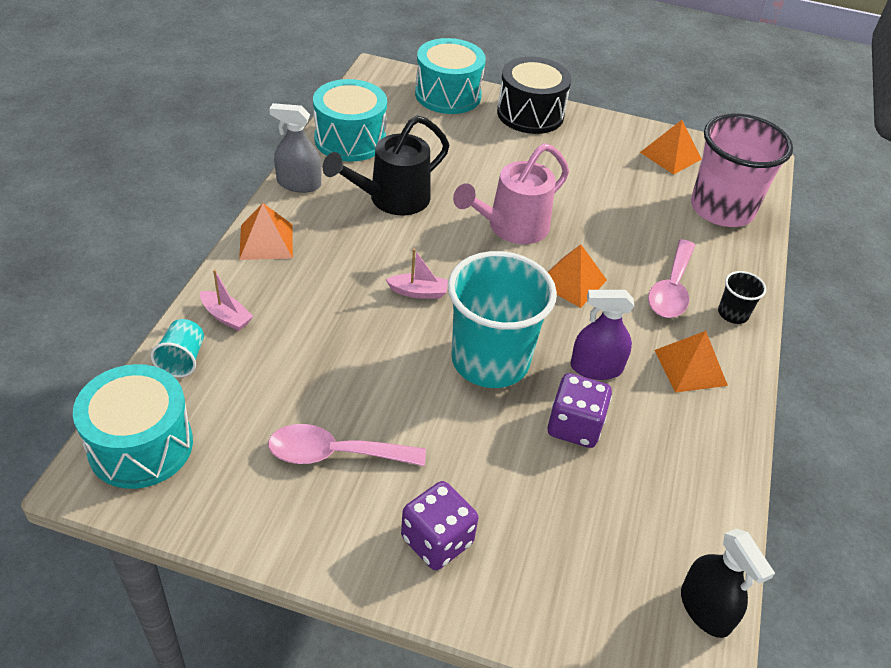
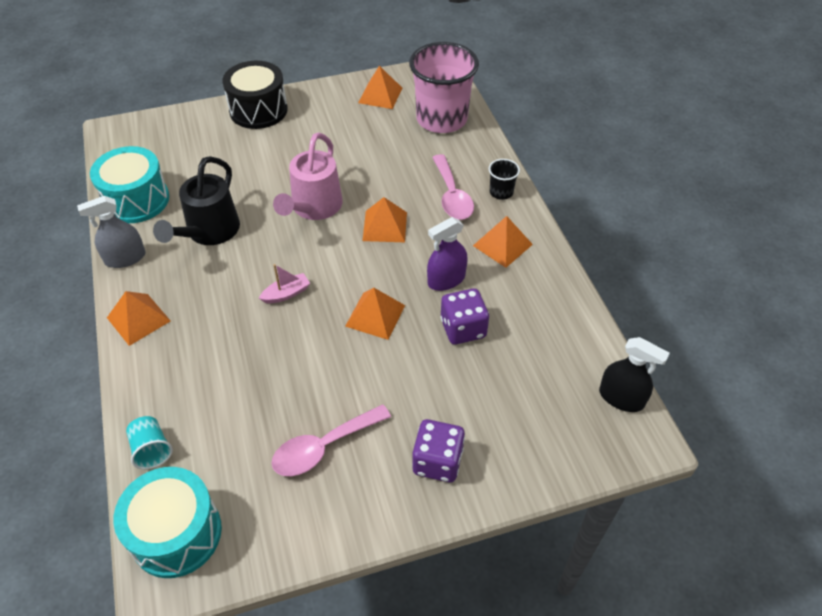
camera: 30 degrees left, 5 degrees up
(226, 317) = (158, 396): pink boat -> none
(448, 95) = (184, 124): turquoise drum -> none
(490, 361) = (375, 315): turquoise cup -> orange pyramid

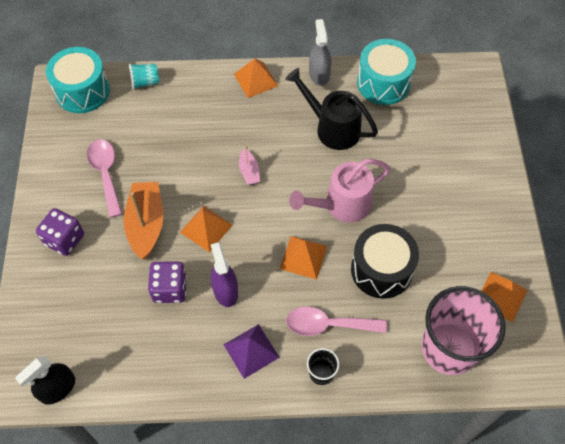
camera: 105 degrees right, 10 degrees up
(258, 110) = (491, 181): black drum -> black drum (381, 269)
(313, 208) = (341, 205): pink watering can -> pink watering can turned 60 degrees counterclockwise
(387, 376) = (146, 224): none -> orange boat
(502, 245) = (251, 350): orange pyramid -> purple pyramid

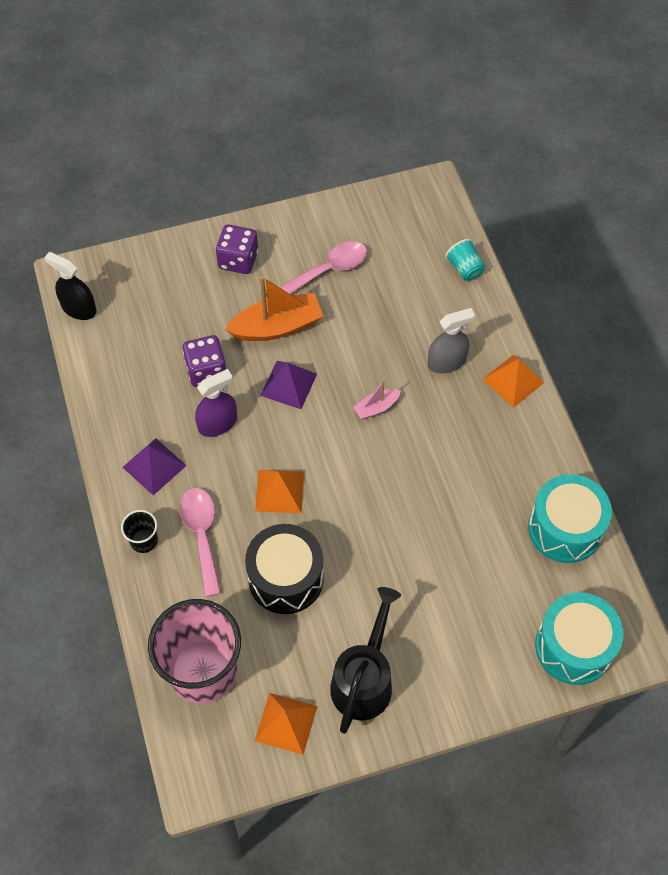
camera: 75 degrees right, 0 degrees up
(82, 91) = (429, 214): turquoise drum -> turquoise drum (573, 647)
(206, 228) = (289, 384): orange pyramid -> purple pyramid
(319, 74) = (550, 449): grey spray bottle -> grey spray bottle (446, 362)
(332, 128) = (470, 482): black watering can -> black watering can (364, 679)
(341, 205) = (360, 516): pink watering can -> none

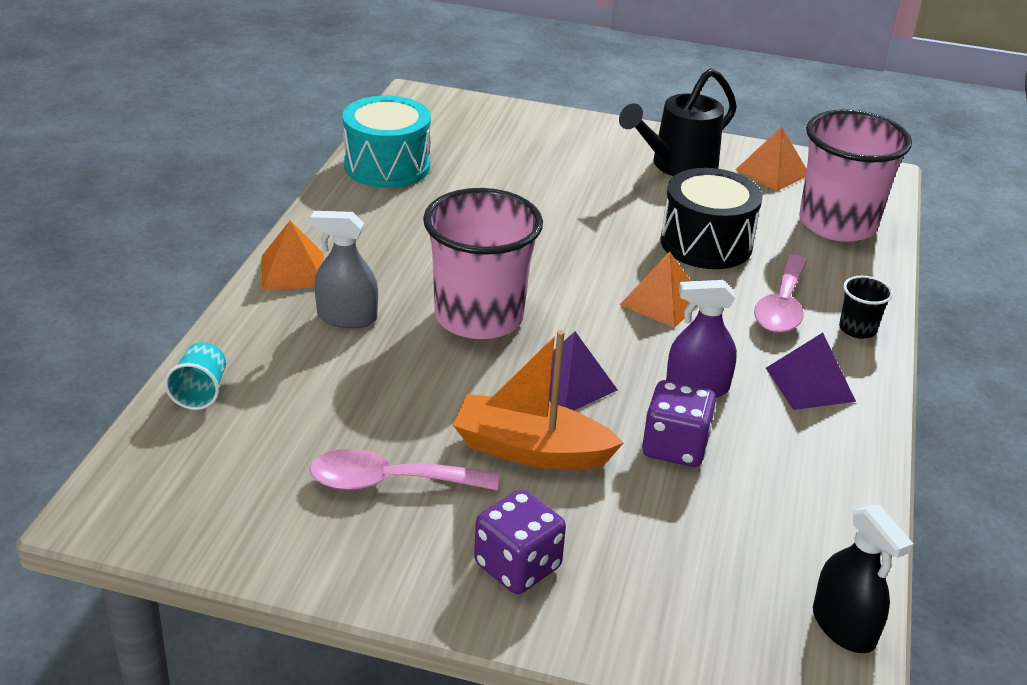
camera: 150 degrees left, 25 degrees down
(376, 408) = (479, 317): pink boat -> pink cup
(573, 647) = (469, 115): turquoise drum -> none

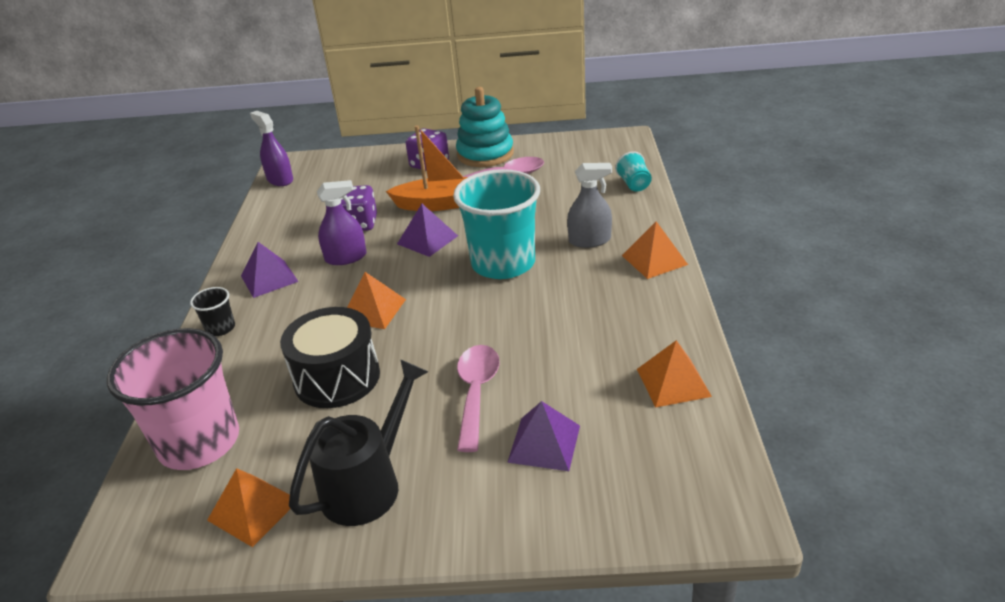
camera: 170 degrees right, 0 degrees up
(387, 166) = (673, 382): turquoise drum -> orange pyramid
(393, 560) = (485, 154): none -> turquoise stacking toy
(479, 317) = (503, 263): pink cup -> turquoise cup
(525, 156) = (544, 443): none -> purple pyramid
(782, 306) = (277, 332): pink spoon -> pink spoon (476, 392)
(843, 626) = (280, 180): black spray bottle -> purple spray bottle

